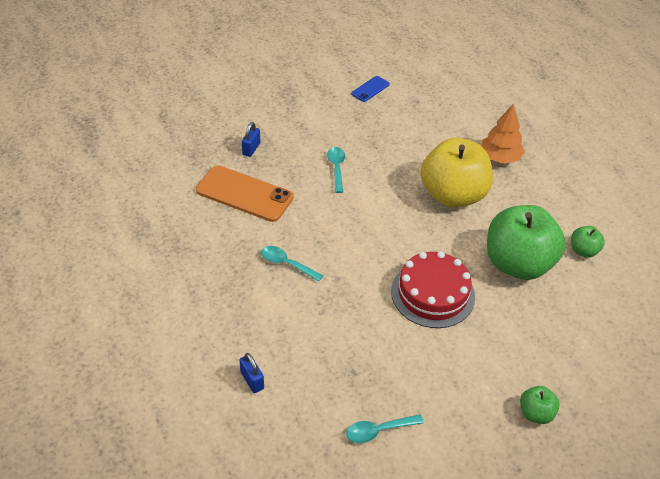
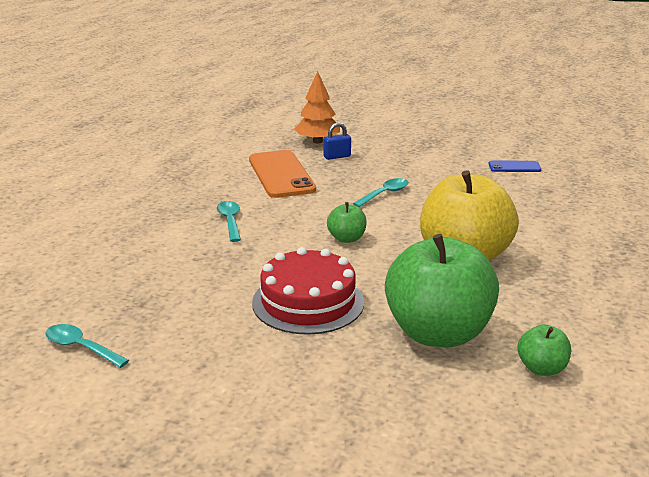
camera: 50 degrees right, 20 degrees down
(252, 380) = (71, 262): blue padlock -> none
(500, 157) = (572, 259): orange tree -> orange tree (317, 141)
(535, 413) = (226, 441): green apple -> green apple (346, 238)

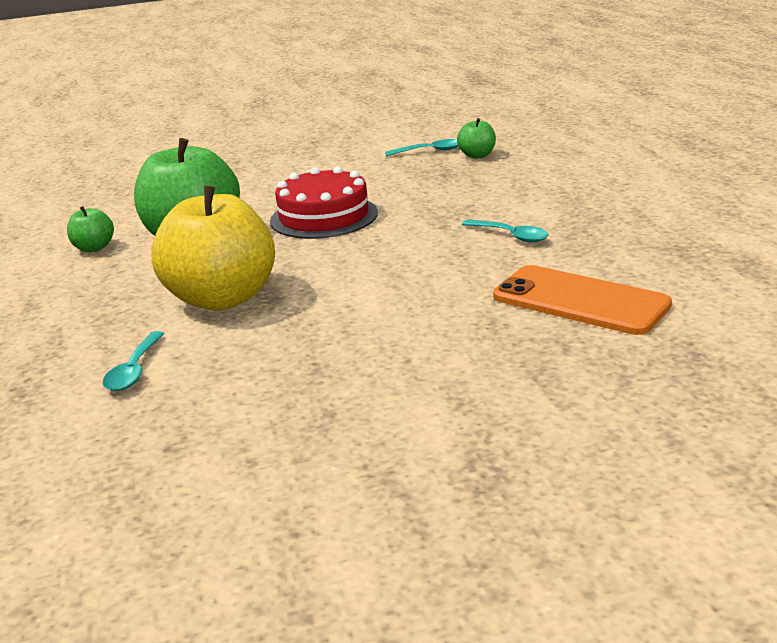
camera: 145 degrees right, 0 degrees up
(317, 141) = (661, 378): orange tree -> none
(337, 156) = (572, 362): blue padlock -> none
(346, 238) = (367, 267): green apple -> green apple (477, 155)
(384, 194) = (405, 332): turquoise spoon -> turquoise spoon (134, 370)
(514, 167) = (264, 479): blue phone -> none

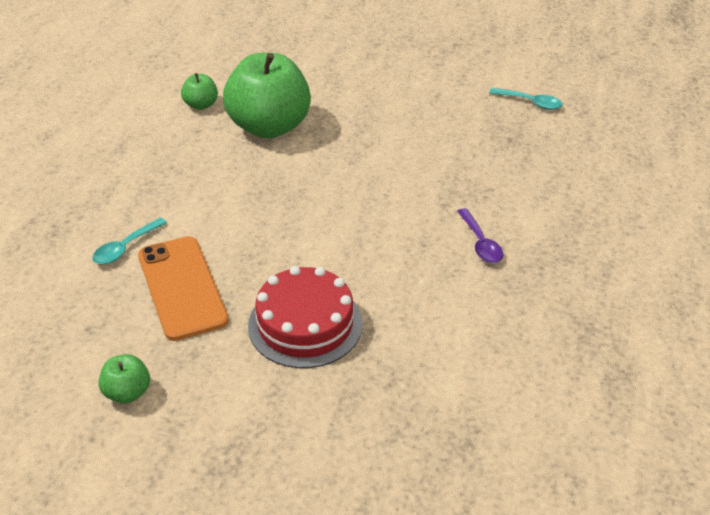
camera: 30 degrees right, 15 degrees up
(222, 298) = (230, 205): yellow apple -> none
(324, 217) = (374, 148): red cake -> red cake (305, 324)
(477, 155) = (561, 127): green apple -> green apple (127, 392)
(510, 236) = (480, 243): turquoise spoon -> purple spoon
(580, 301) = (451, 343): orange phone -> orange phone (182, 287)

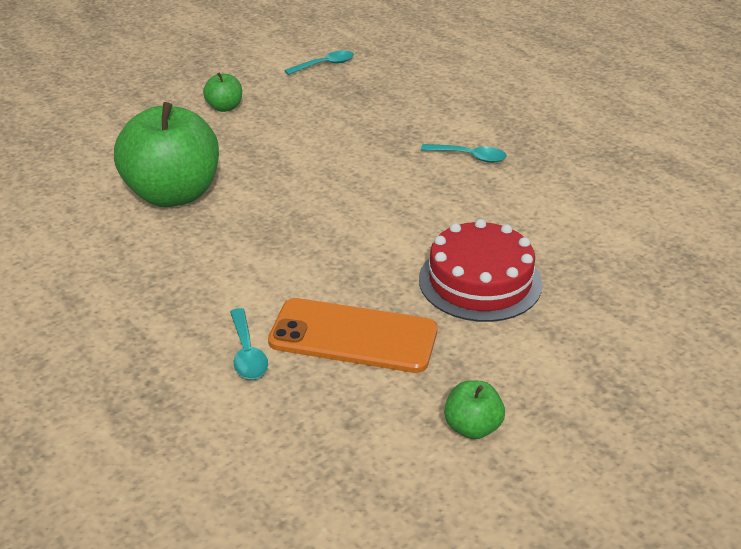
camera: 55 degrees left, 5 degrees down
(201, 105) = (76, 220): green apple -> green apple (225, 107)
(480, 243) = (469, 157): purple spoon -> turquoise spoon

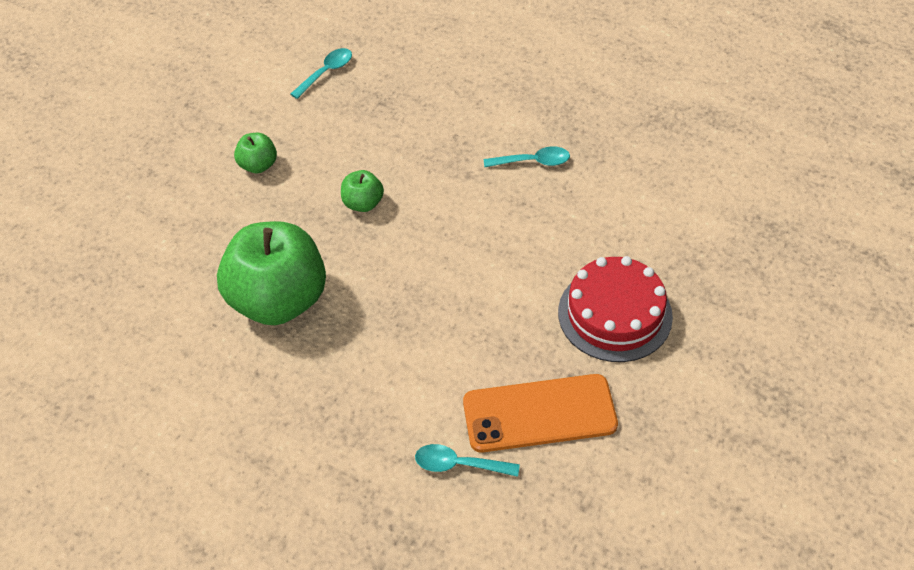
camera: 20 degrees left, 15 degrees up
(247, 353) = (459, 464): turquoise spoon -> turquoise spoon turned 135 degrees clockwise
(472, 427) = (682, 473): green apple -> green apple (363, 203)

